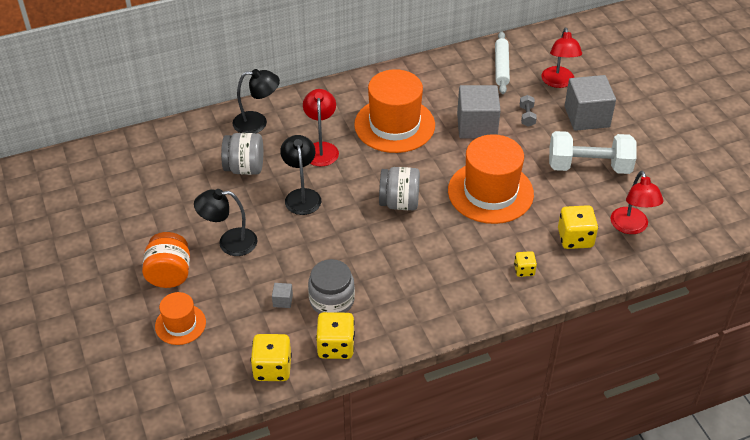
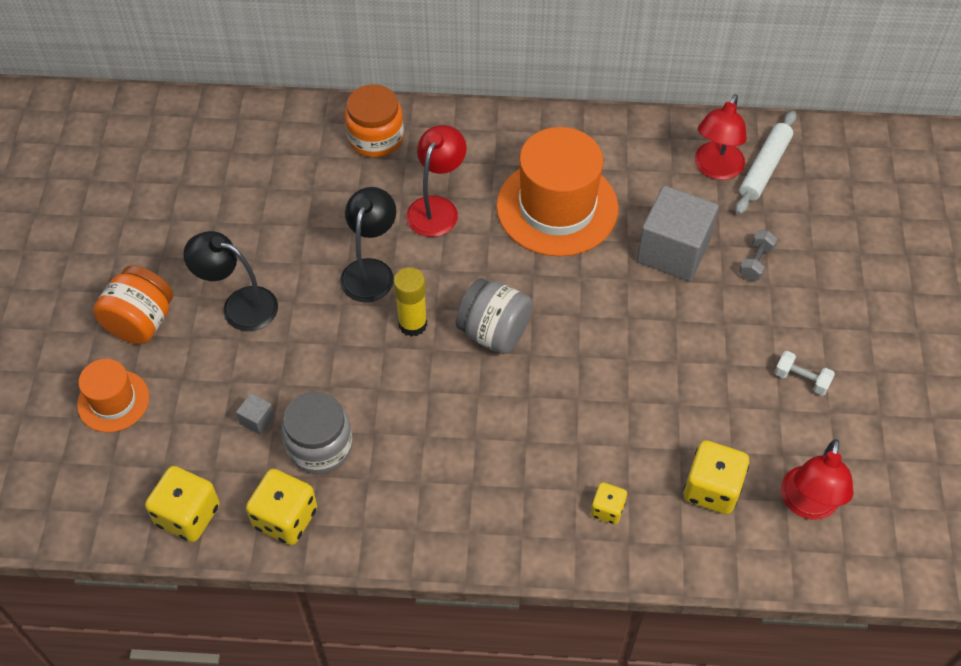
camera: 25 degrees right, 10 degrees up
(245, 168) = (321, 200): grey jar -> none
(257, 123) = (375, 138): black lamp -> orange jar
(347, 215) = (412, 324): none -> yellow glue stick
(490, 192) = (631, 365): orange hat -> none
(558, 82) = (836, 223): red lamp -> red lamp (715, 169)
(587, 117) = (846, 296): grey cube -> none
(589, 166) = (801, 379): white dumbbell -> white dumbbell, size x0.42

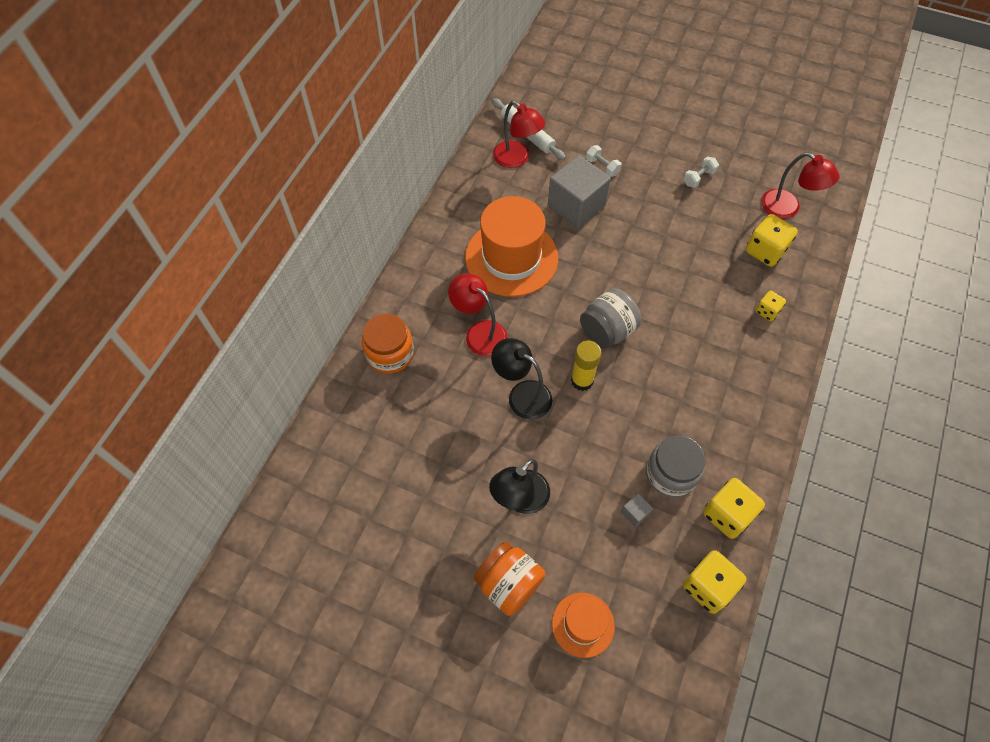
camera: 70 degrees left, 5 degrees up
(755, 262) = (602, 167): grey dumbbell -> white dumbbell

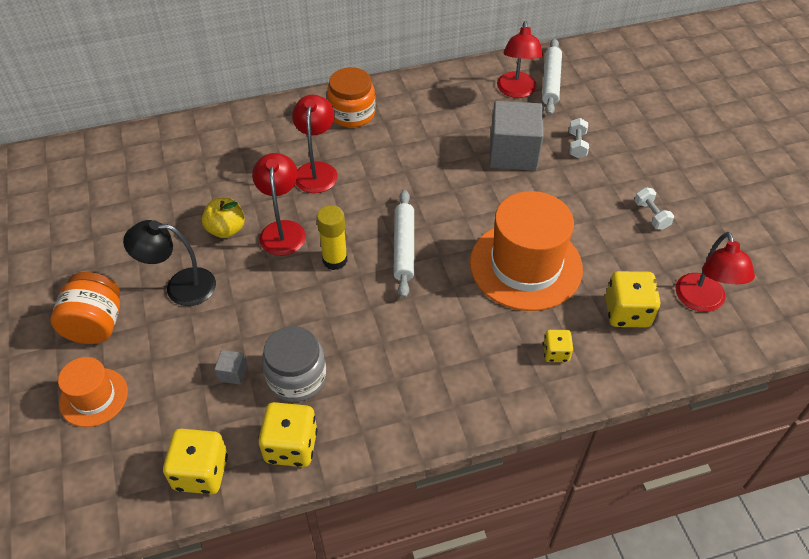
camera: 50 degrees right, 10 degrees down
(390, 354) = (245, 133): orange jar -> orange jar (352, 113)
(487, 432) = (226, 229): none -> yellow apple
(511, 258) = (411, 146): orange hat -> orange hat (525, 265)
(522, 394) = (282, 230): black lamp -> red lamp
(607, 331) = (404, 247): grey jar -> white rolling pin
(699, 178) = (651, 215): white dumbbell -> white dumbbell turned 60 degrees clockwise

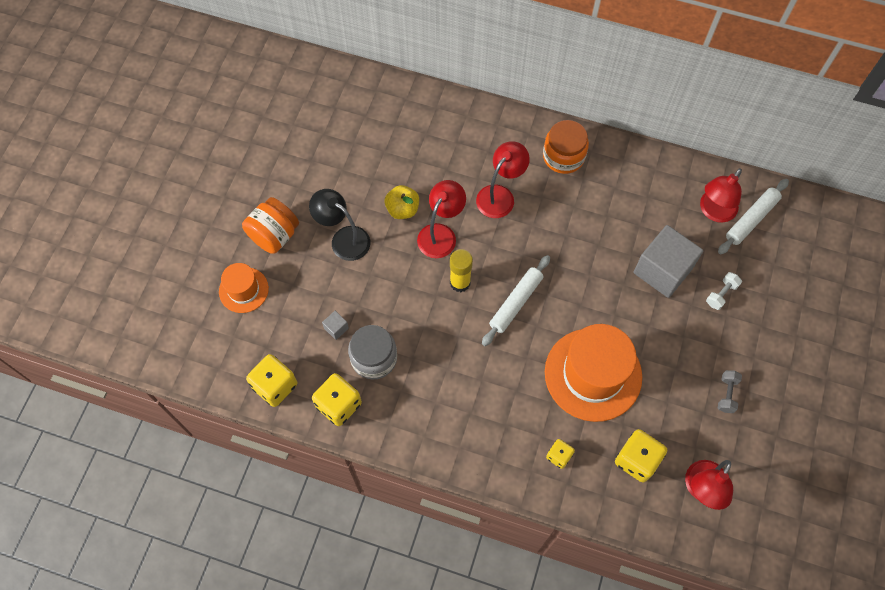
camera: 35 degrees right, 15 degrees up
(651, 215) = (727, 394): white dumbbell -> grey dumbbell

